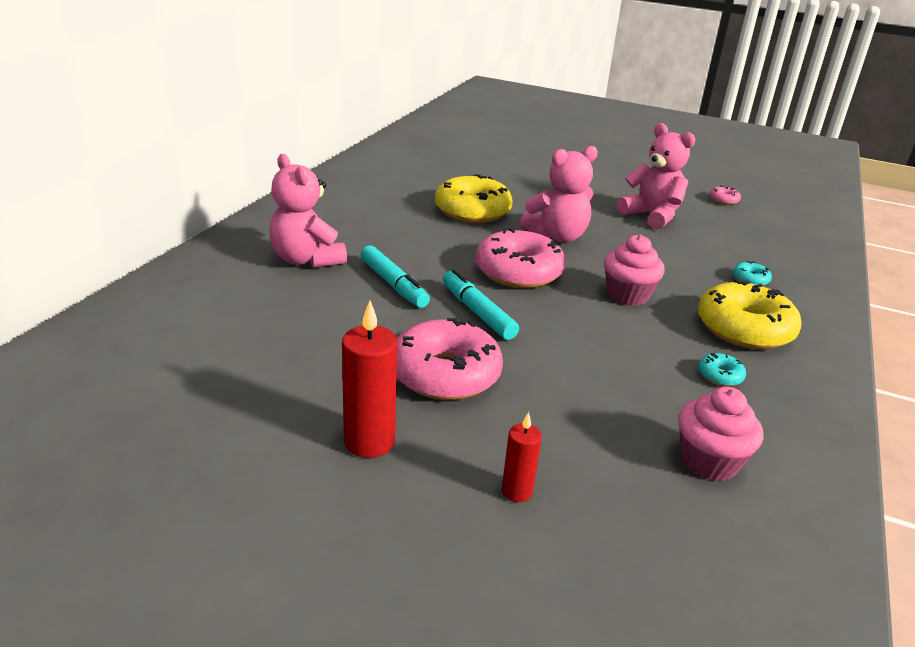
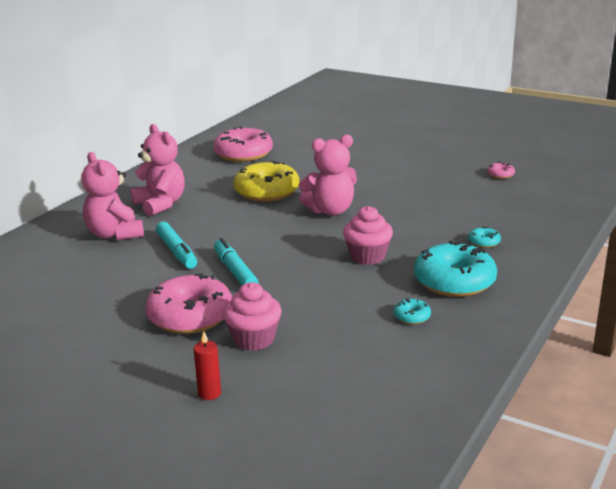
camera: 10 degrees right, 5 degrees down
(369, 441) = (115, 361): red candle -> none
(518, 272) = (283, 240): pink donut -> pink donut (243, 154)
(651, 216) = (424, 191): pink teddy bear -> pink teddy bear (160, 204)
(709, 461) = (367, 376): pink cupcake -> pink cupcake (254, 339)
(744, 329) = (454, 281): yellow donut -> turquoise donut

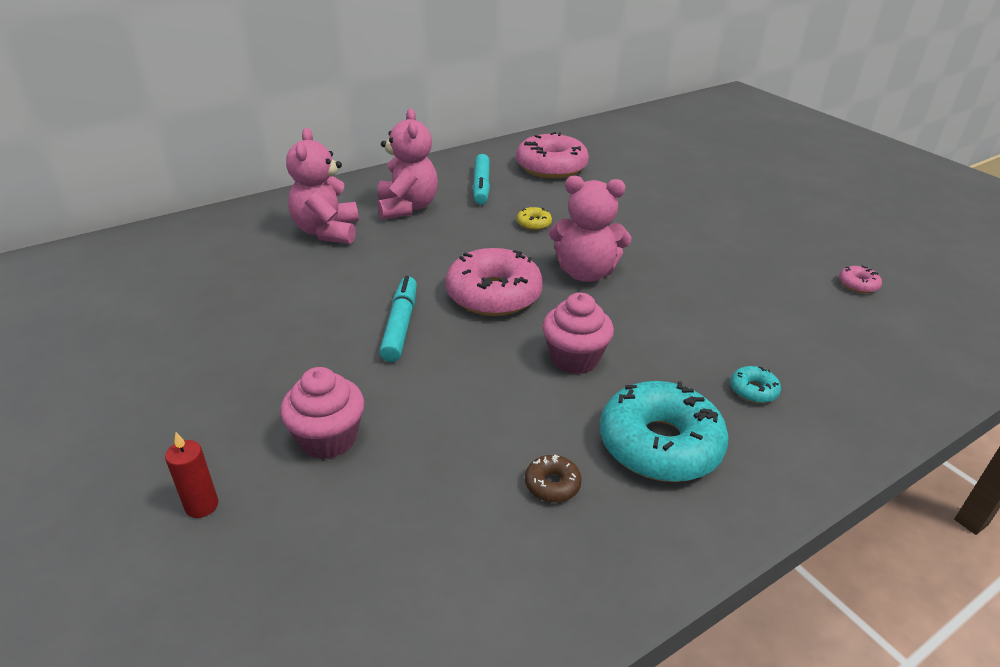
camera: 25 degrees right, 10 degrees up
(177, 251) = (365, 275): turquoise marker -> turquoise marker (481, 186)
(190, 316) = (294, 373): pink donut -> pink donut (493, 295)
(267, 191) = (534, 224): yellow donut -> yellow donut, size x0.43
(412, 317) = (552, 484): turquoise donut -> brown donut

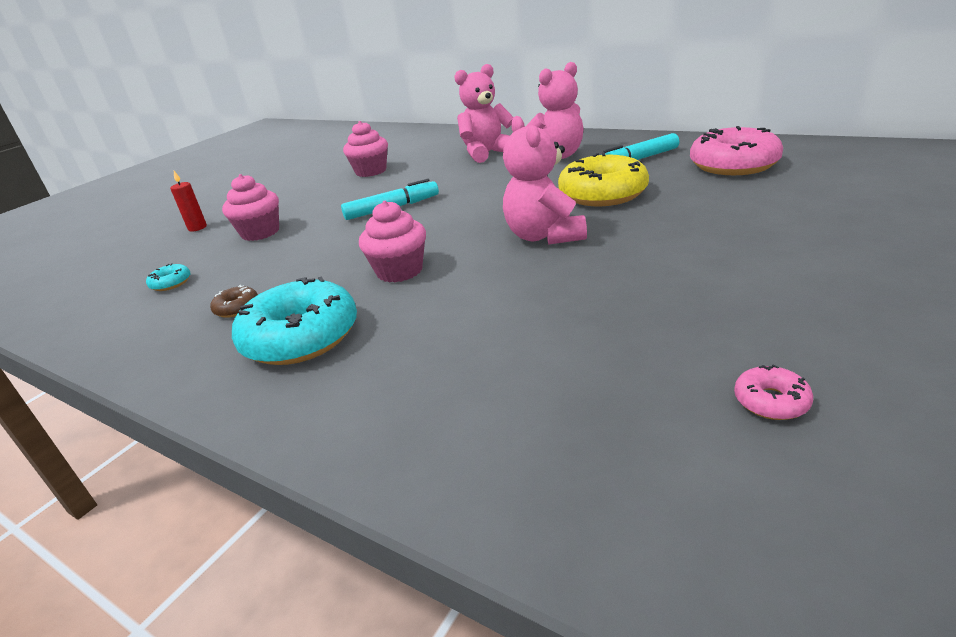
camera: 70 degrees right, 5 degrees down
(238, 310) = (371, 171): none -> pink cupcake
(493, 295) = (464, 218): pink donut -> none
(534, 224) = (603, 194): yellow donut -> yellow donut, size x2.34
(753, 390) = (415, 366): turquoise donut -> turquoise donut (171, 283)

